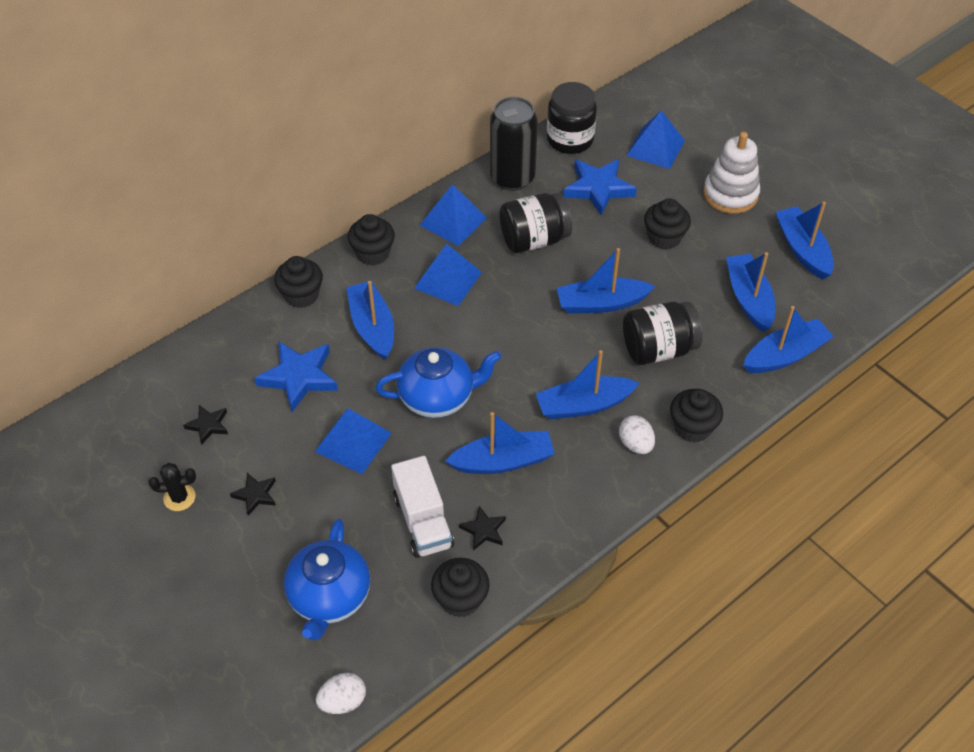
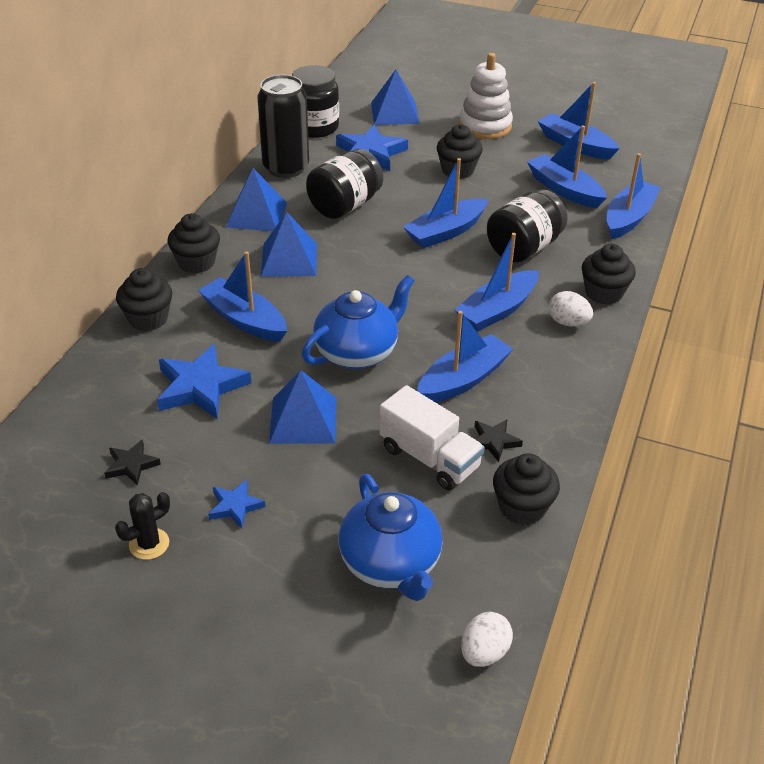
camera: 30 degrees left, 10 degrees down
(255, 495) = (235, 506): black star -> blue star

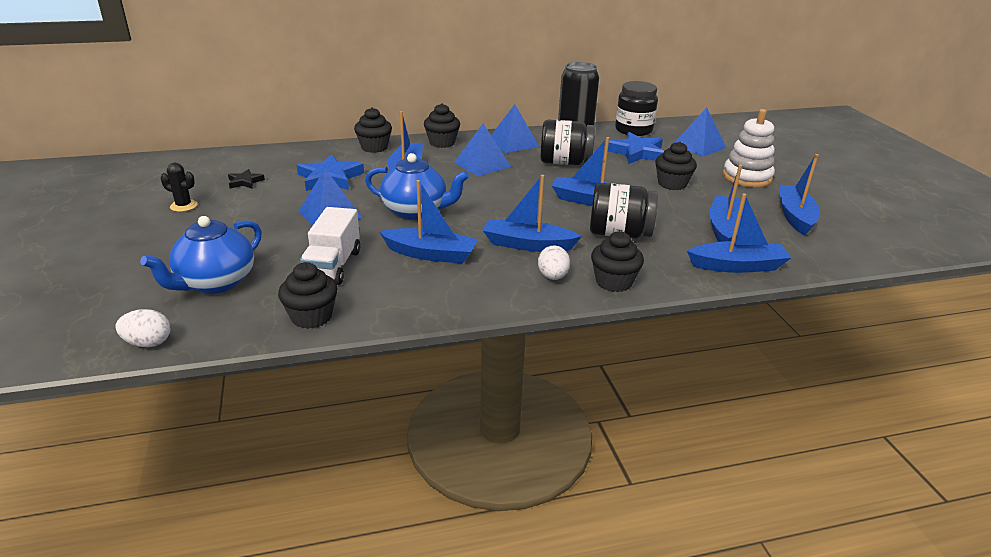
camera: 55 degrees right, 10 degrees down
(235, 506) = (233, 219): blue star -> none
(494, 441) = (374, 285): black star -> none

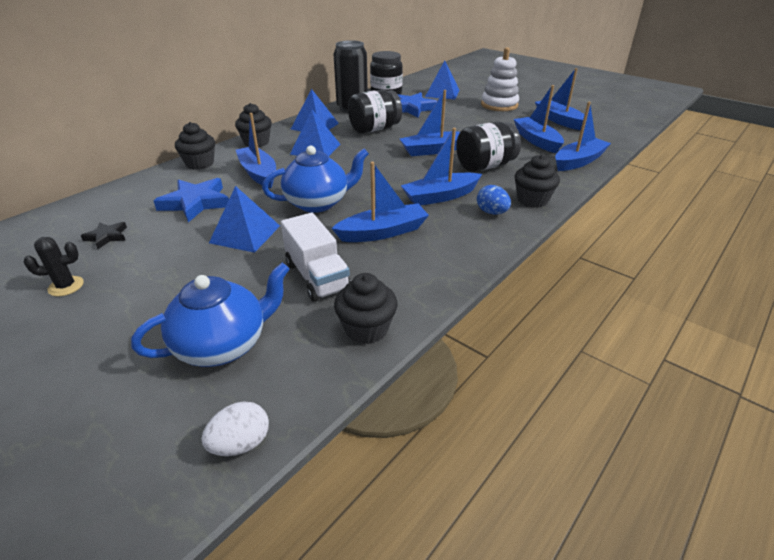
camera: 35 degrees left, 5 degrees up
(215, 283) = (223, 345): blue teapot -> blue teapot turned 120 degrees counterclockwise
(552, 277) = (491, 212): white egg -> blue egg
(672, 184) = (465, 122): black cupcake -> none

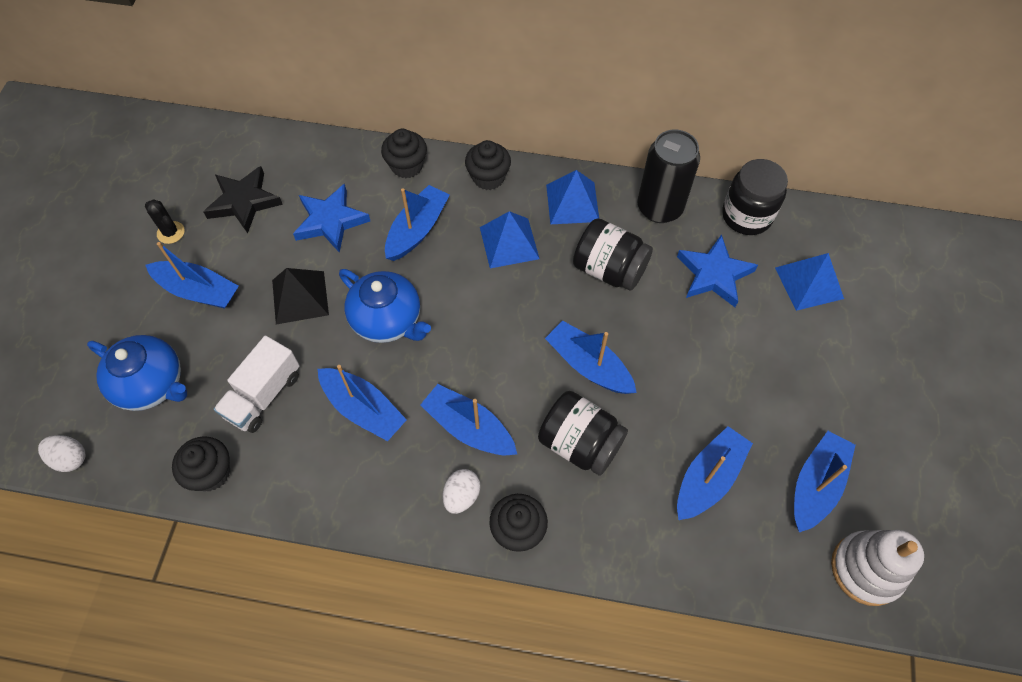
camera: 60 degrees right, 25 degrees up
(107, 237) = (244, 202): black star -> black star, size x1.88
(245, 234) = (300, 297): blue pyramid -> black pyramid
(491, 212) = (461, 496): blue egg -> white egg
(499, 105) = (818, 379): white stacking toy -> white stacking toy (866, 569)
(578, 161) = (671, 554): blue boat -> blue boat (198, 291)

